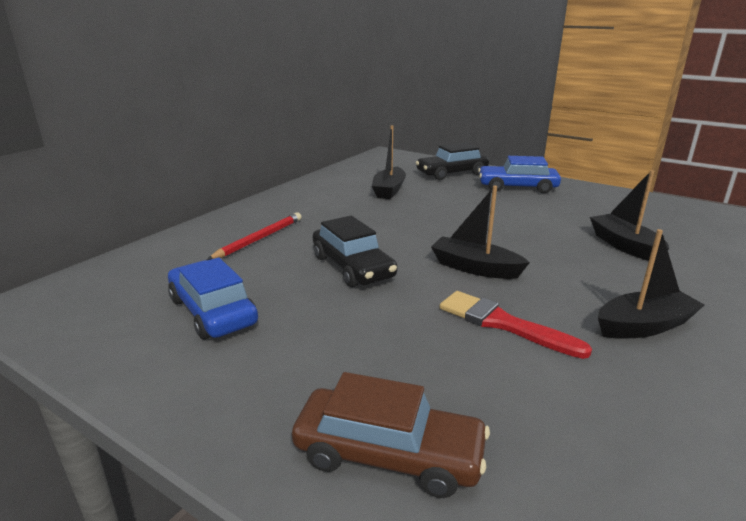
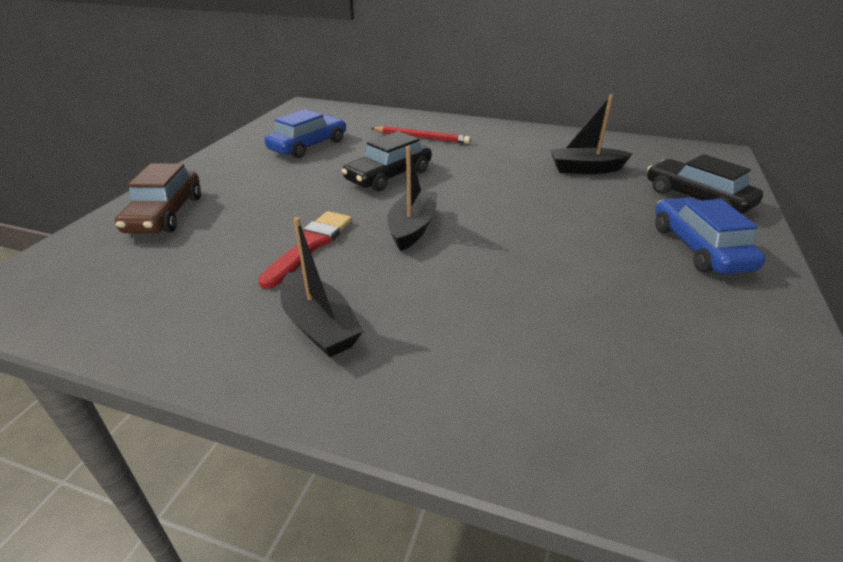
camera: 75 degrees right, 10 degrees up
(624, 246) = (538, 334): black boat -> none

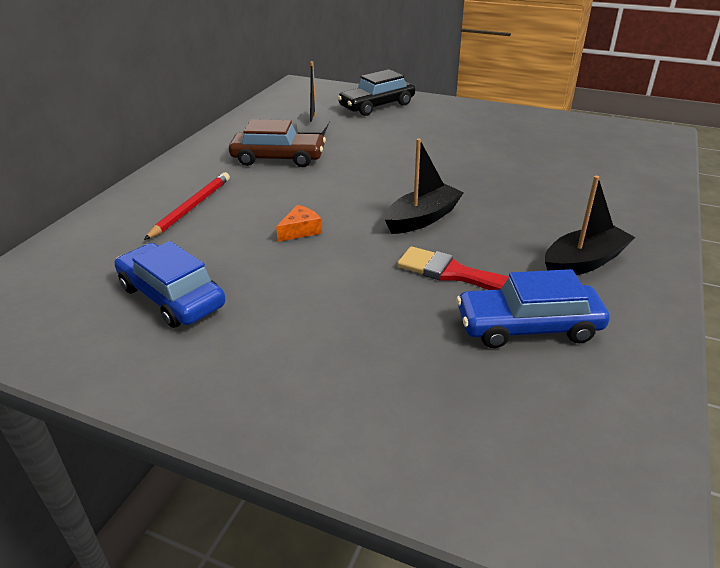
camera: 85 degrees left, 0 degrees up
(165, 214) = (382, 411): brown car -> brown car (278, 158)
(389, 176) = (300, 230): black car -> orange cheese
(412, 228) = (422, 218): black boat -> black boat turned 120 degrees clockwise
(699, 247) = (448, 118): blue car -> blue car (528, 326)

